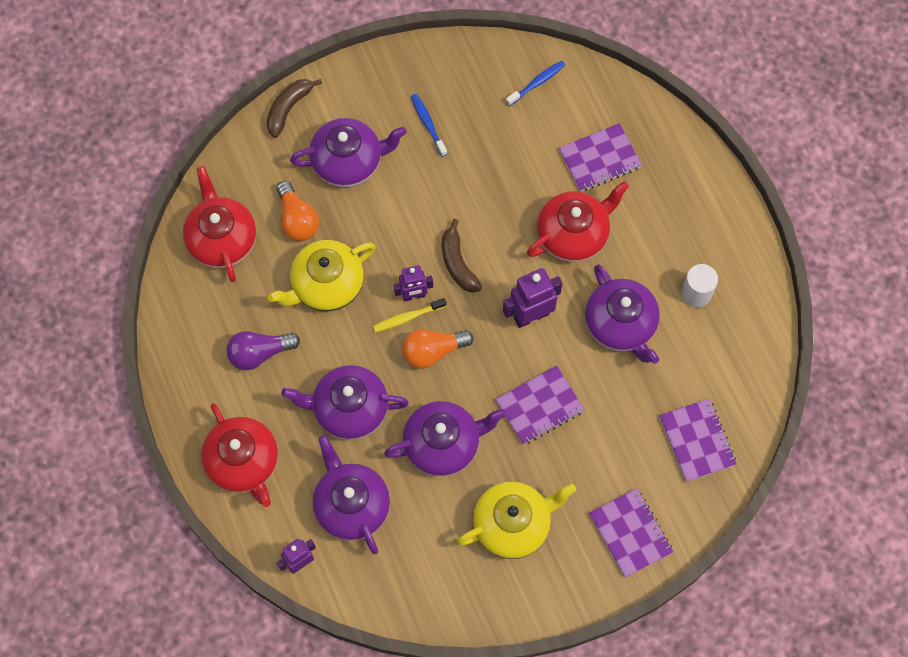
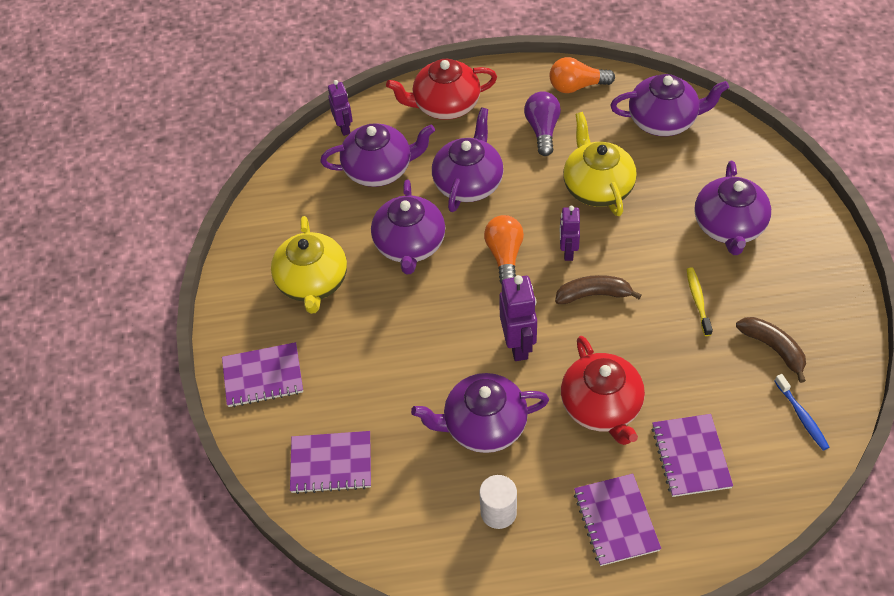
camera: 110 degrees right, 15 degrees down
(222, 239) = (663, 121): red teapot -> purple teapot
(288, 108) = (798, 190): brown banana -> brown banana (773, 348)
(297, 219) = (672, 177): orange light bulb -> orange light bulb (577, 86)
(407, 317) = (546, 242): yellow toothbrush -> yellow toothbrush (698, 300)
(428, 124) = (762, 301): blue toothbrush -> none
(539, 406) = (419, 330): purple notebook -> purple notebook (616, 521)

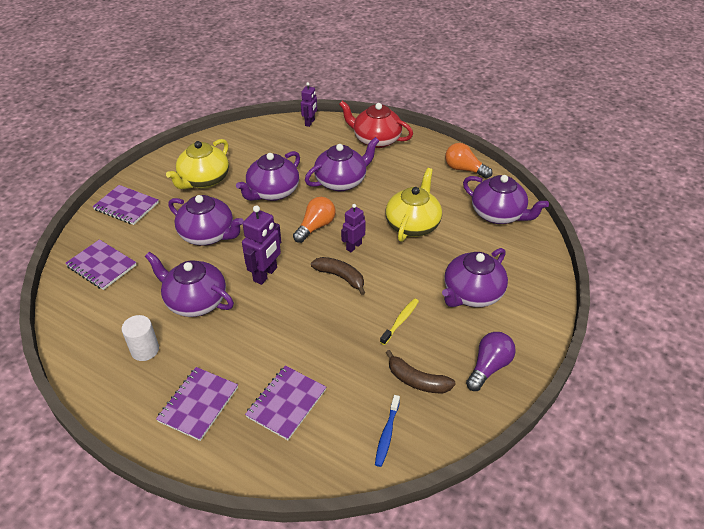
camera: 35 degrees right, 10 degrees down
(379, 169) = (303, 150): purple teapot -> purple teapot (208, 235)
(542, 130) = (416, 179): purple light bulb -> purple light bulb (488, 367)
(601, 407) = (269, 337): red teapot -> none
(773, 348) = (417, 381): brown banana -> brown banana turned 120 degrees clockwise

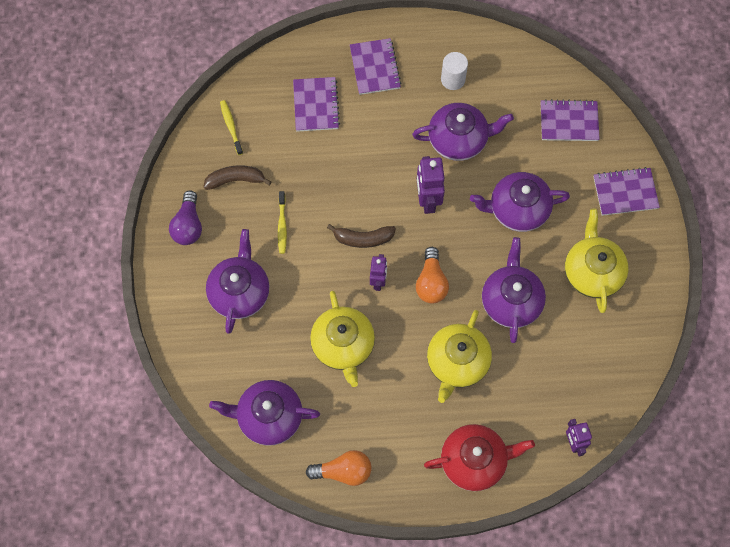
camera: 145 degrees right, 25 degrees up
(341, 181) = (457, 362): purple teapot -> yellow teapot
(387, 434) = (231, 127): blue toothbrush -> yellow toothbrush

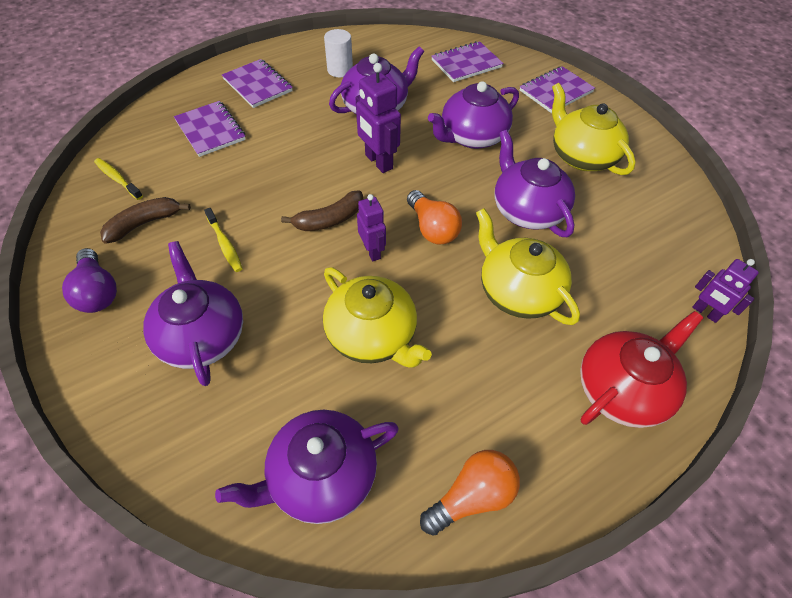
camera: 30 degrees left, 15 degrees down
(457, 362) = (518, 292): yellow teapot -> yellow teapot turned 150 degrees clockwise

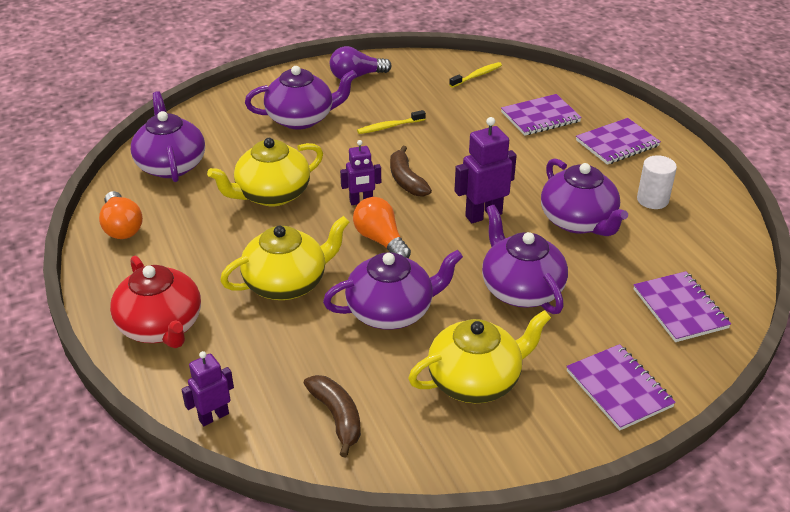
camera: 100 degrees right, 15 degrees down
(144, 223) = (421, 90): brown banana -> brown banana (337, 417)
(432, 228) = (381, 240): orange light bulb -> orange light bulb turned 75 degrees clockwise

